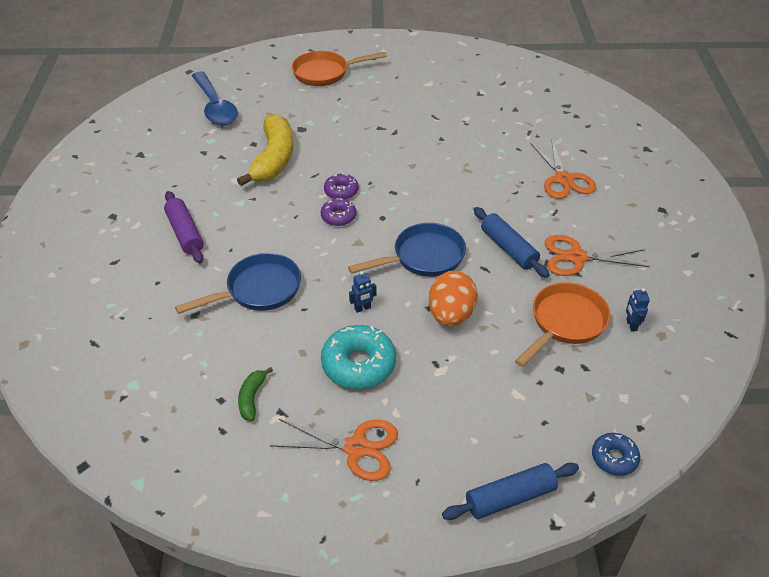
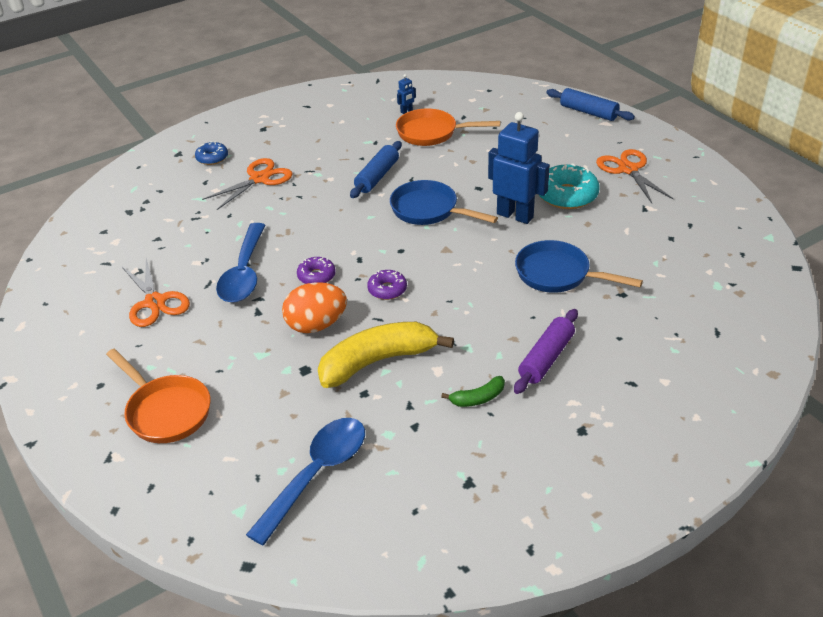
camera: 120 degrees left, 5 degrees down
(252, 398) = (651, 225): green banana -> green banana (478, 398)
(338, 216) = (424, 274): purple donut -> purple donut (316, 276)
(362, 308) = (515, 215): blue robot -> blue robot, size x2.46
(431, 134) = (244, 273): none -> blue spoon
(451, 315) = (476, 176): orange egg -> orange egg (316, 325)
(576, 257) = (357, 147): orange scissors -> orange scissors (155, 302)
(614, 458) = (521, 91): blue donut -> blue donut (212, 158)

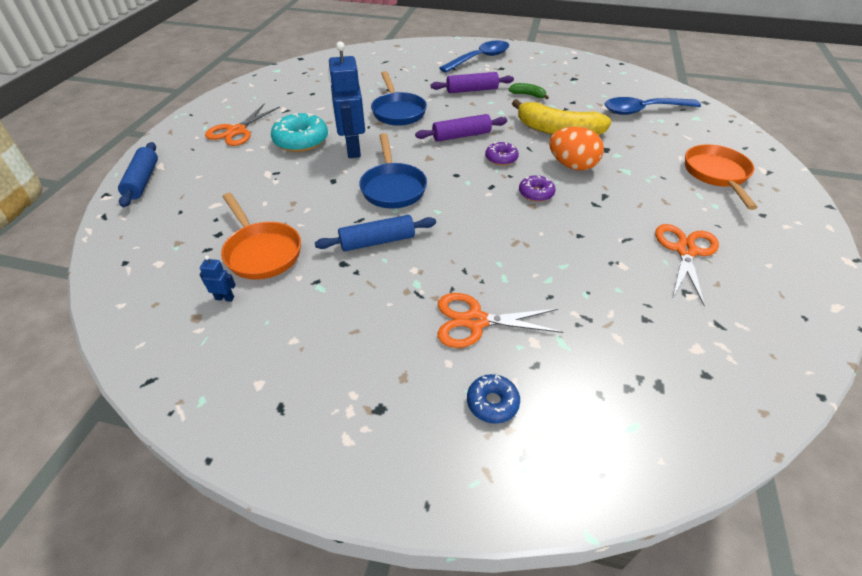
camera: 135 degrees left, 5 degrees up
(244, 273) = (588, 229): blue spoon -> blue spoon (480, 59)
(456, 289) = (461, 136): none -> purple rolling pin

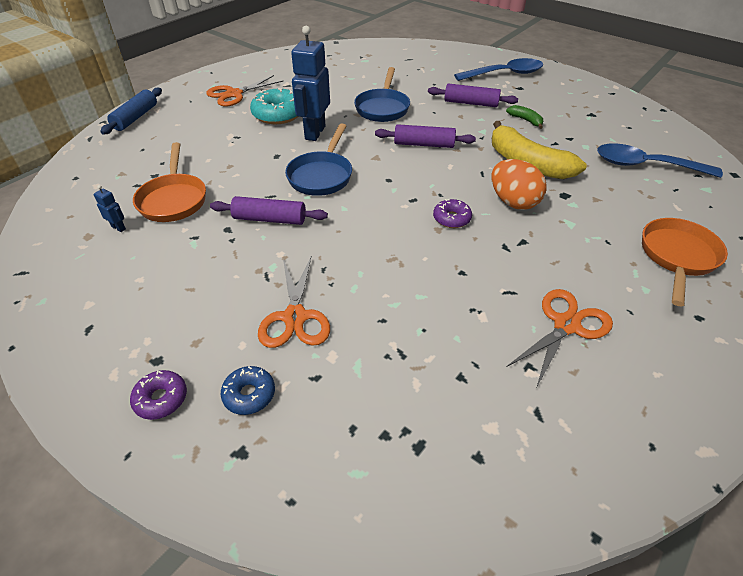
camera: 25 degrees right, 0 degrees up
(377, 241) = (270, 219): blue rolling pin -> purple rolling pin
(475, 321) = (294, 317): orange scissors -> orange scissors turned 120 degrees counterclockwise
(501, 158) = (445, 176): purple donut -> purple donut (161, 399)

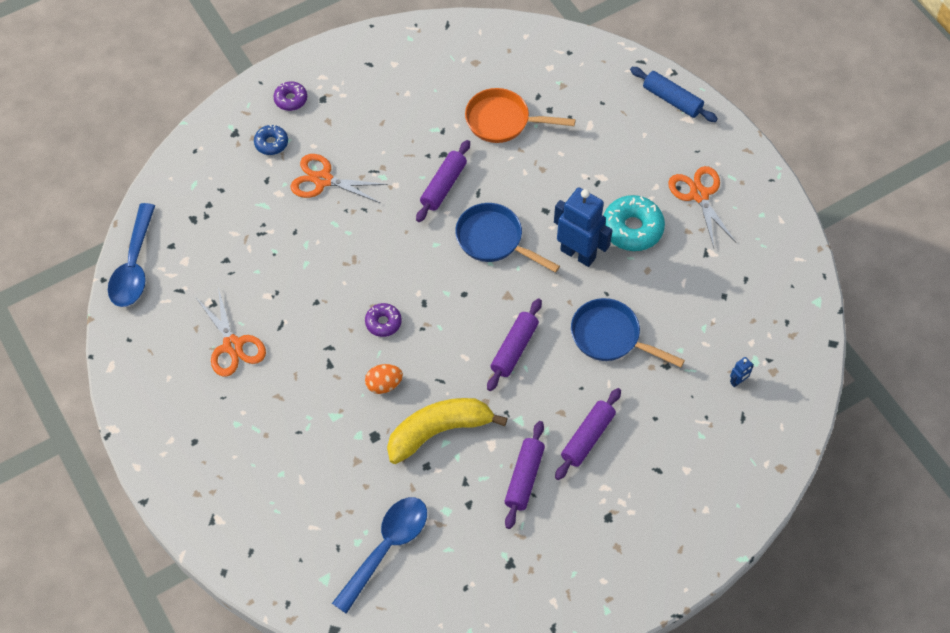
camera: 110 degrees right, 15 degrees up
(118, 228) = (477, 82): blue robot -> blue robot (737, 382)
(504, 74) = (653, 519): blue spoon -> blue spoon (134, 266)
(513, 202) = (384, 384): orange egg -> orange egg, size x0.65
(525, 120) = (524, 478): green banana -> purple rolling pin
(677, 257) = (255, 474): orange pan -> none

